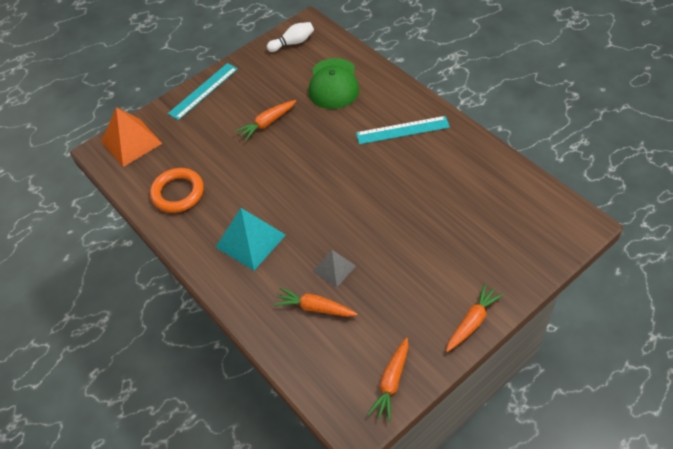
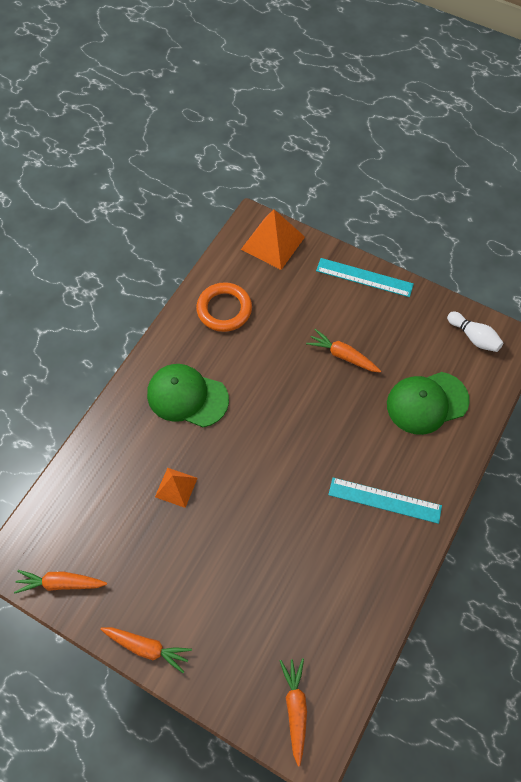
camera: 65 degrees right, 10 degrees up
(250, 240) = (187, 396): turquoise pyramid -> green cap
(315, 308) = (126, 484): orange carrot -> orange carrot (295, 708)
(334, 268) = (176, 487): grey pyramid -> orange pyramid
(402, 130) = (384, 500): turquoise ruler -> turquoise ruler turned 45 degrees counterclockwise

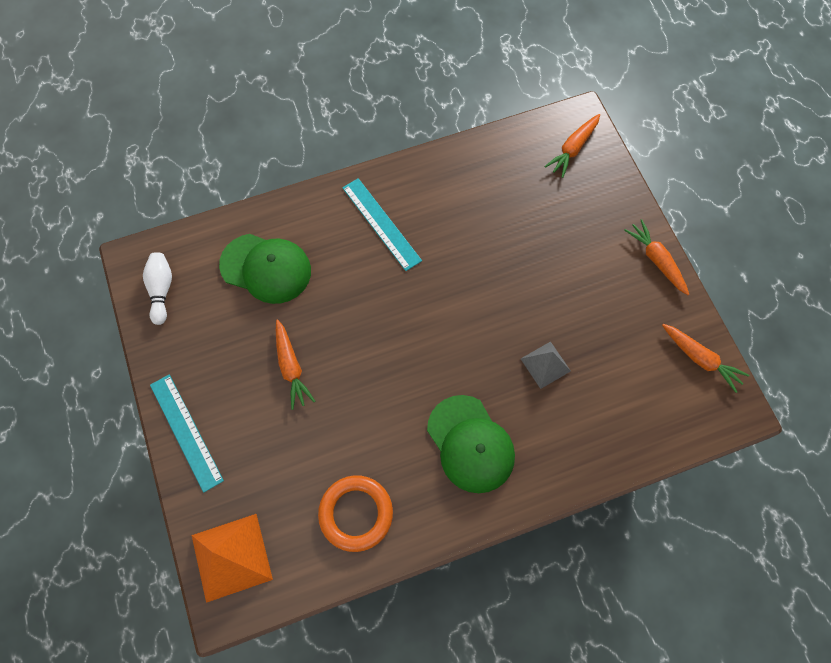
camera: 140 degrees left, 5 degrees up
(176, 487) = (545, 364): orange pyramid -> grey pyramid

